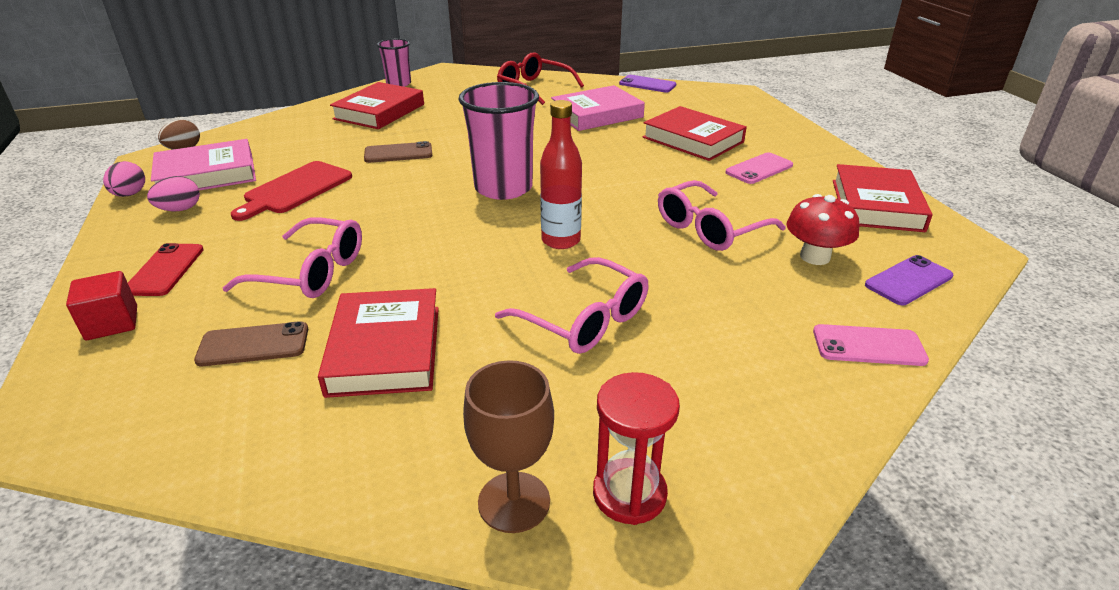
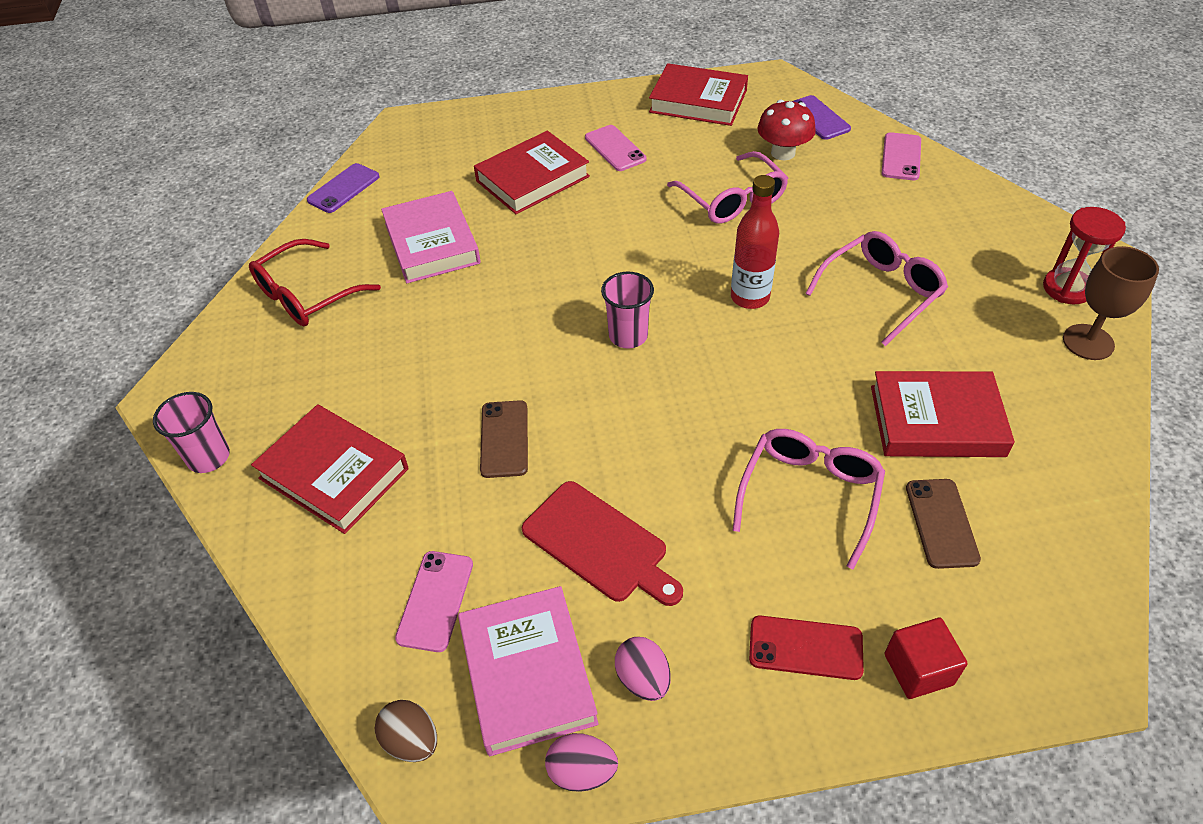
camera: 80 degrees left, 15 degrees up
(273, 146) = (435, 600): none -> pink phone
(503, 188) = (628, 336): pink cup -> pink cup, size x0.58

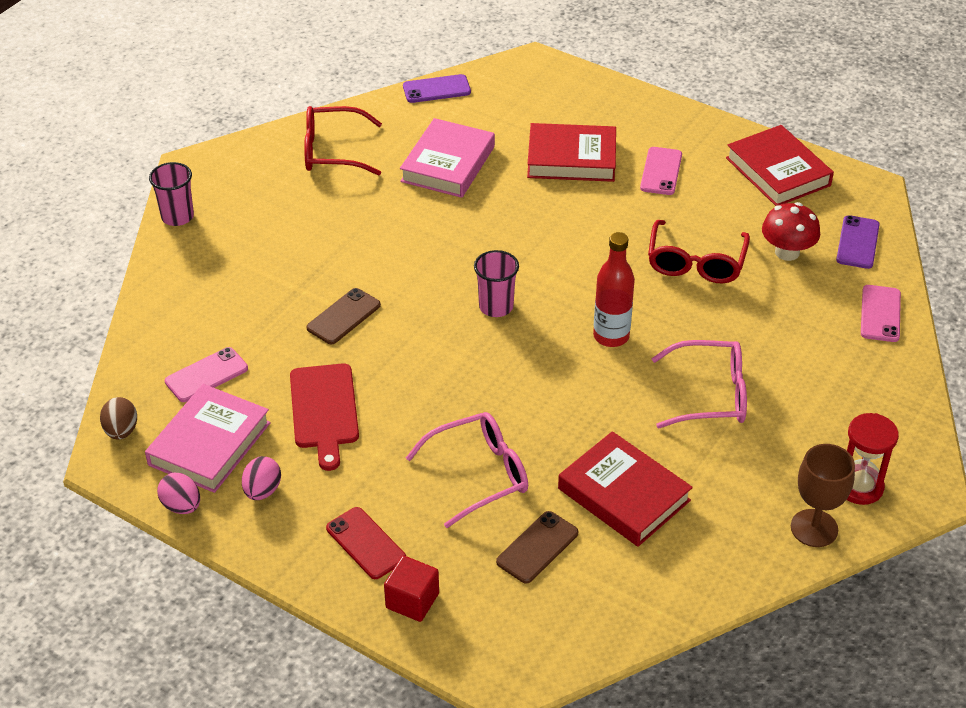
camera: 40 degrees right, 5 degrees down
(334, 473) = (231, 271): red book -> none
(732, 199) = (696, 262): pink glasses -> red glasses
(901, 157) = (880, 314): pink phone -> pink phone turned 45 degrees counterclockwise

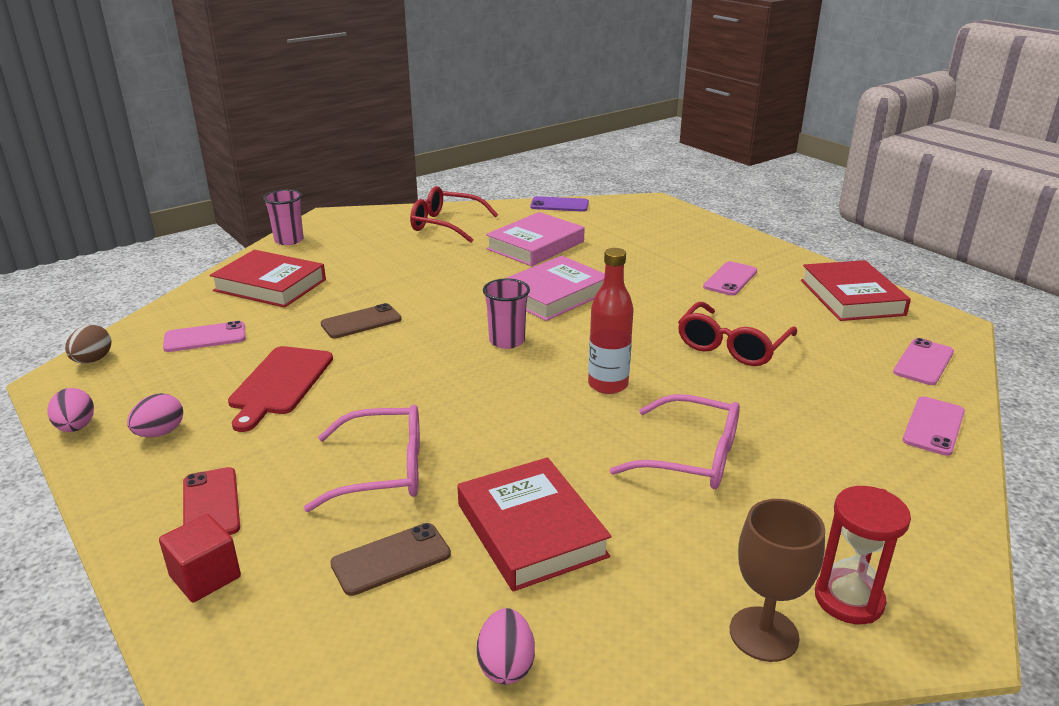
camera: 20 degrees right, 15 degrees down
(209, 444) = (153, 386): pink book -> pink book (554, 294)
(571, 158) = (649, 258): red book -> red book (270, 285)
(662, 599) = (506, 665): none -> pink egg
(787, 252) = (837, 355): red mushroom -> none
(857, 242) = (923, 362): purple phone -> pink phone

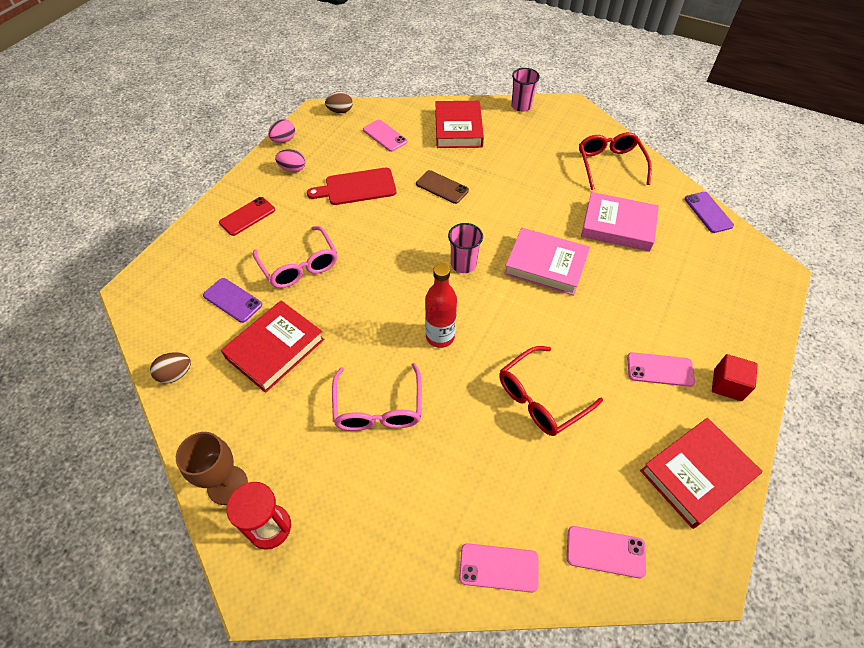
camera: 65 degrees right, 25 degrees up
(205, 577) = (200, 241): red cube -> red cube (727, 385)
(391, 559) = (233, 300): brown phone -> purple phone
(506, 665) = (176, 374): pink egg -> brown egg
(732, 345) = (541, 398): red glasses -> red glasses turned 45 degrees counterclockwise

